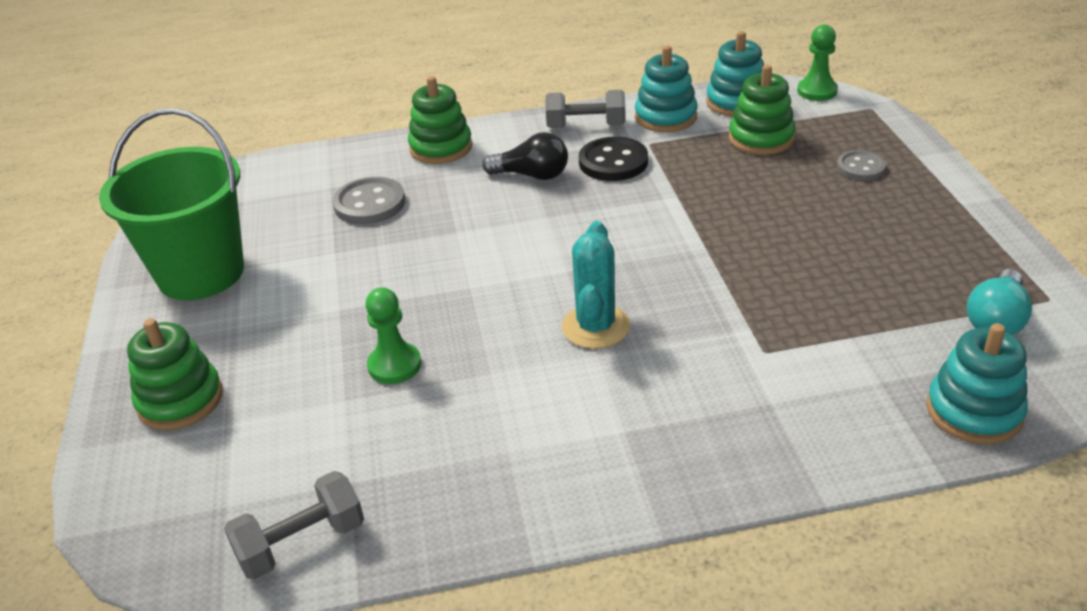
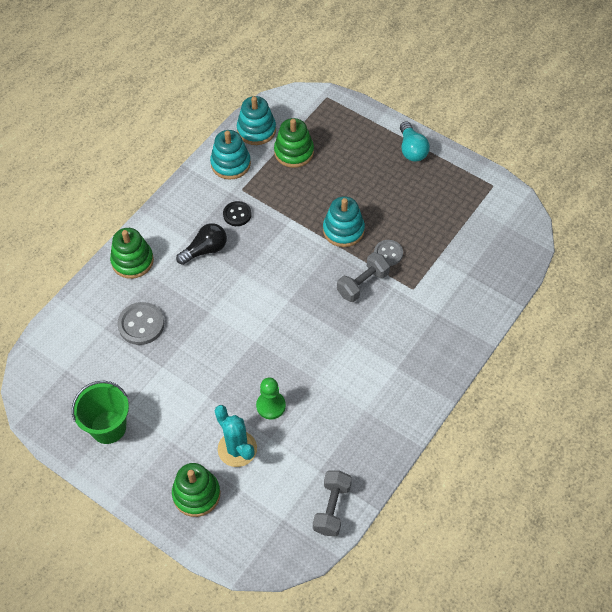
camera: 45 degrees left, 20 degrees up
(201, 273) = (108, 427): green bucket -> green bucket, size x0.67
(586, 126) = (195, 196): grey dumbbell -> grey dumbbell (363, 284)
(596, 327) = (334, 323): turquoise cactus -> turquoise cactus (237, 449)
(613, 162) = (237, 214): black button -> black button, size x0.65
(817, 91) = (289, 97): green pawn -> none
(861, 167) = (358, 146): grey button -> grey button (388, 253)
(974, 411) = (509, 266): turquoise stacking toy -> turquoise stacking toy (343, 230)
(996, 319) = (482, 211): turquoise light bulb -> turquoise light bulb (412, 149)

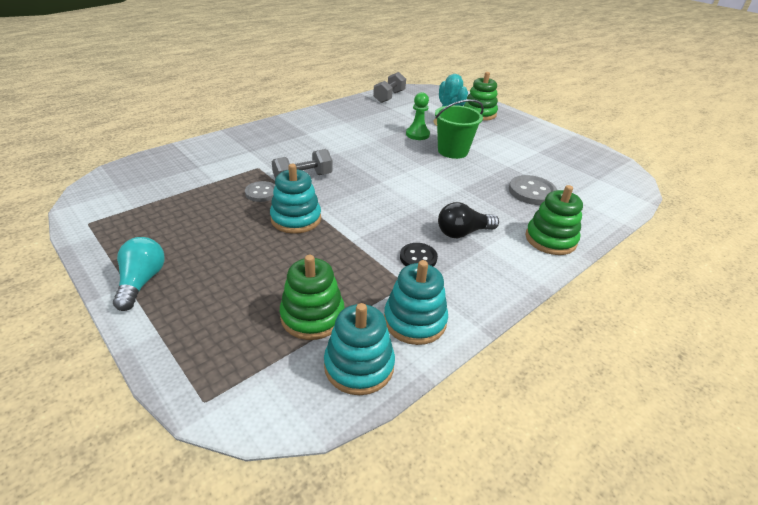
camera: 170 degrees left, 20 degrees down
(108, 427) = (550, 146): green bucket -> green bucket (452, 151)

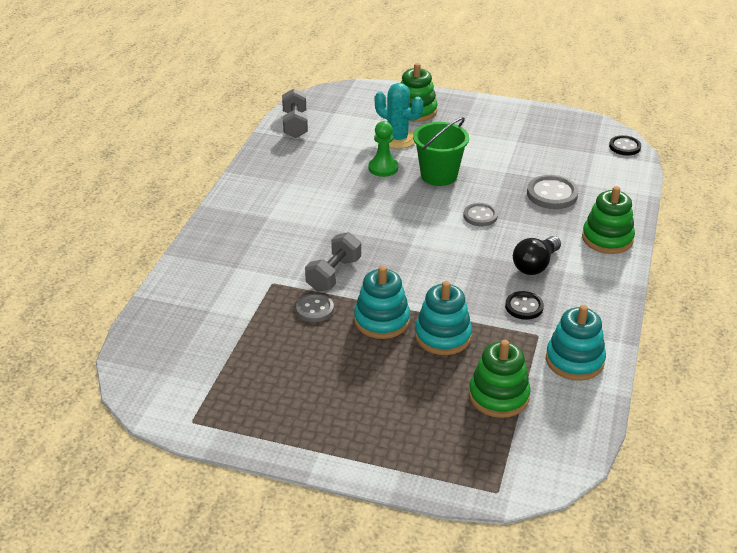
camera: 30 degrees left, 0 degrees up
(142, 282) = (328, 442): turquoise light bulb -> none
(359, 366) = (571, 412): turquoise stacking toy -> turquoise stacking toy (443, 336)
(455, 184) = (480, 216): none -> grey button
(632, 184) = (624, 147): none -> black button

